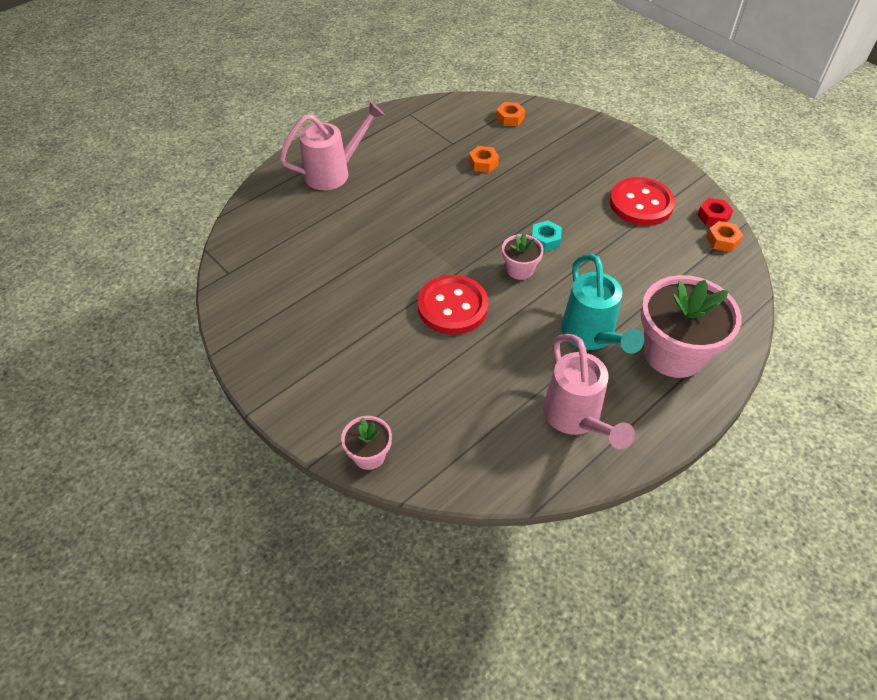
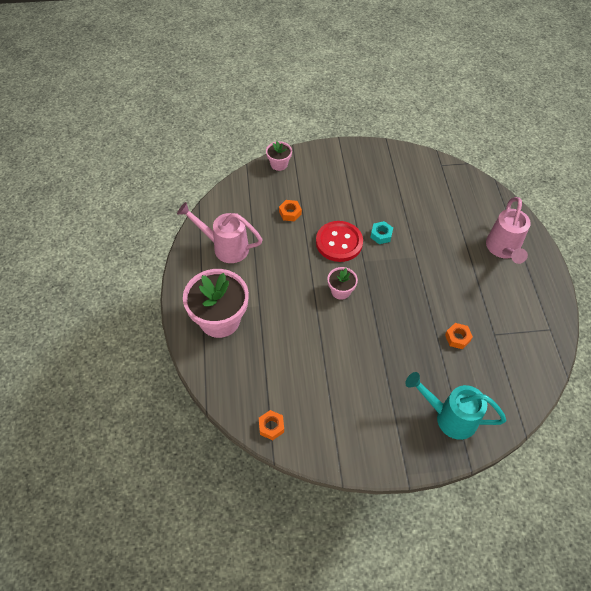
camera: 125 degrees right, 5 degrees up
(510, 118) = (503, 393): orange nut -> orange nut (290, 213)
(545, 240) = (354, 321): turquoise nut -> turquoise nut (381, 235)
(591, 336) = (265, 290): turquoise watering can -> turquoise watering can (449, 417)
(641, 203) = (344, 406): red button -> none
(713, 217) = (296, 442): red nut -> none

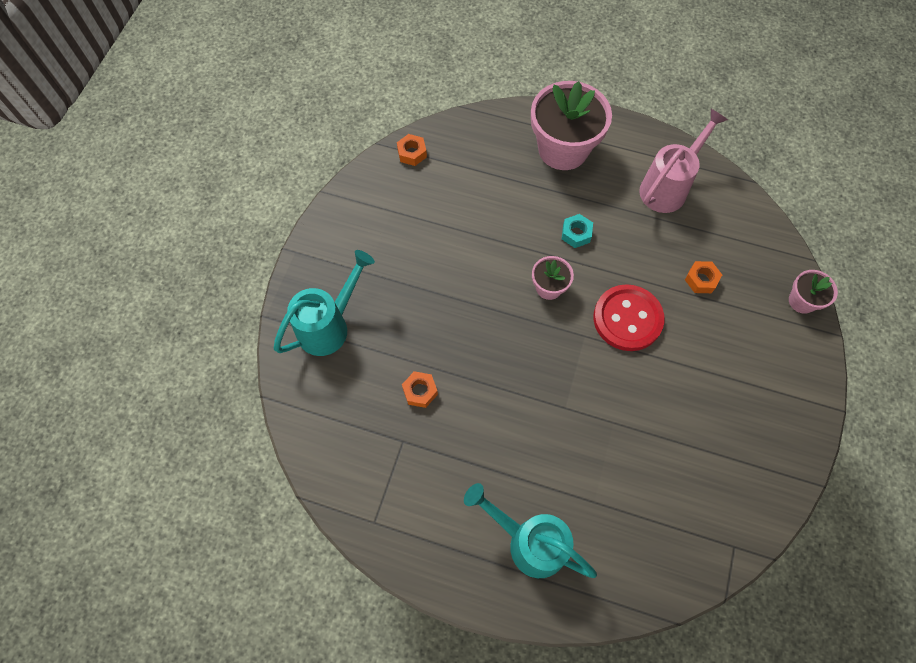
camera: 115 degrees right, 10 degrees up
(381, 235) = (620, 379): turquoise nut -> turquoise nut (576, 234)
(503, 249) = (529, 542): pink watering can -> turquoise watering can

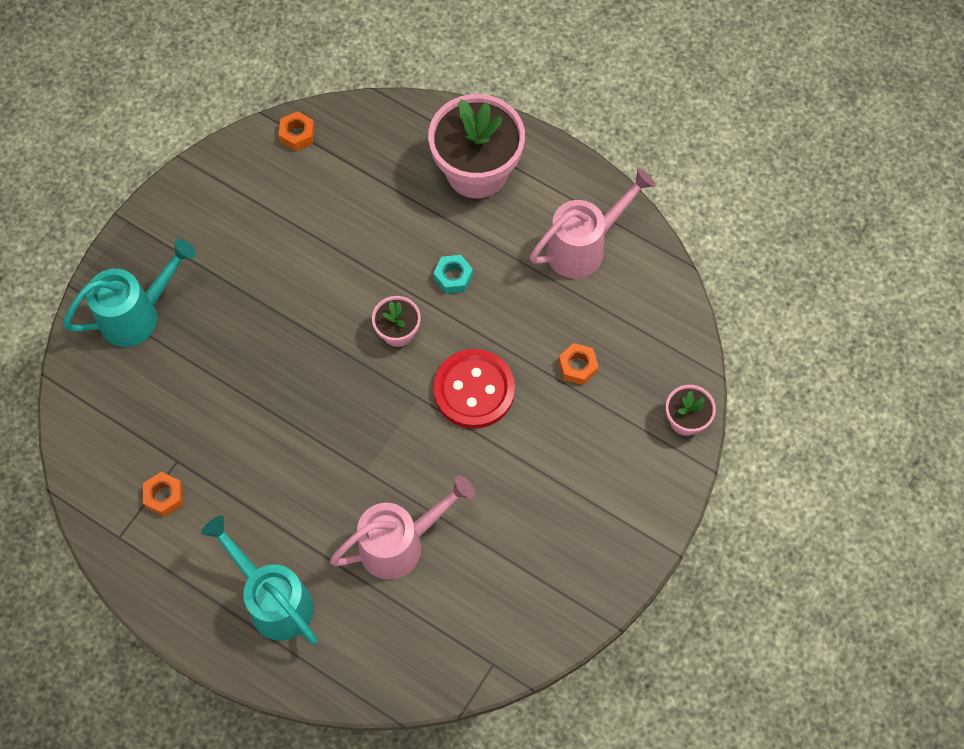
camera: 15 degrees right, 0 degrees up
(420, 391) = (213, 412): orange nut -> orange nut (164, 496)
(617, 462) = (400, 543): none -> pink watering can

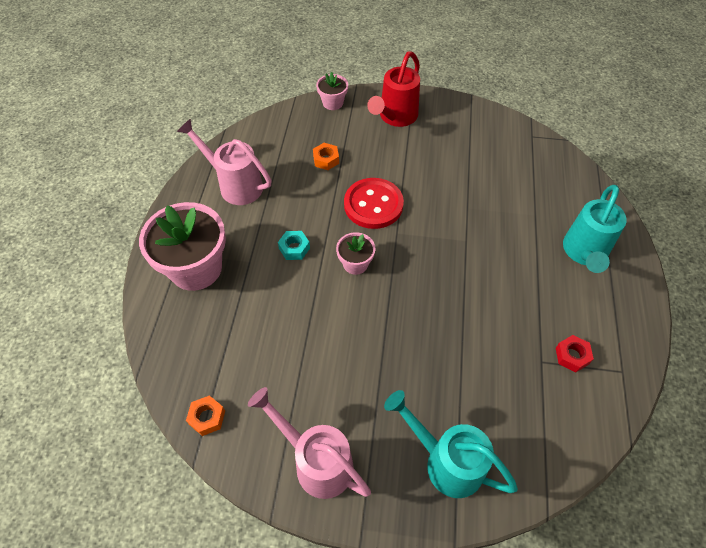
camera: 115 degrees left, 10 degrees down
(164, 496) = (572, 356): orange nut -> red nut
(400, 543) = (498, 203): pink watering can -> pink watering can (316, 462)
(617, 492) = (395, 117): none -> red watering can

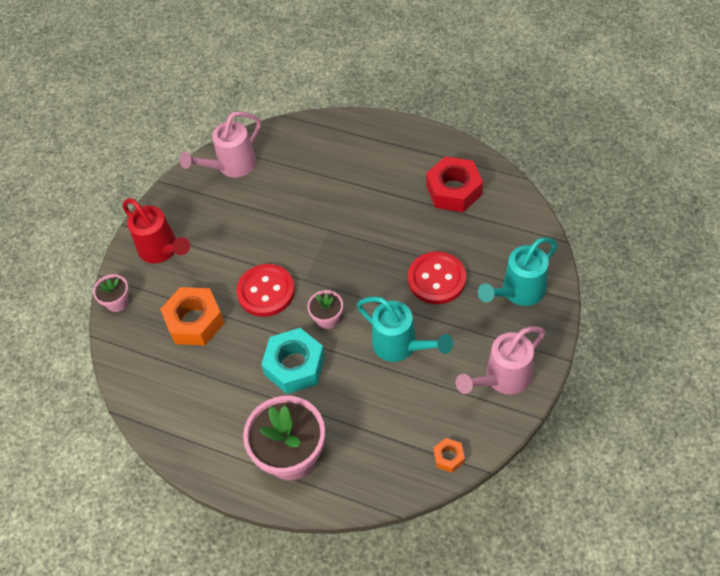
camera: 70 degrees left, 0 degrees up
(235, 185) = (197, 409): pink watering can -> pink watering can (231, 166)
(294, 248) = (295, 366): turquoise nut -> turquoise nut, size x2.08
(326, 160) = (195, 321): orange nut -> orange nut, size x2.08
(436, 361) = (436, 279): none -> red button
(572, 356) = (454, 190): red nut -> red nut, size x2.08
(584, 253) = (367, 153): turquoise watering can -> turquoise watering can (401, 346)

